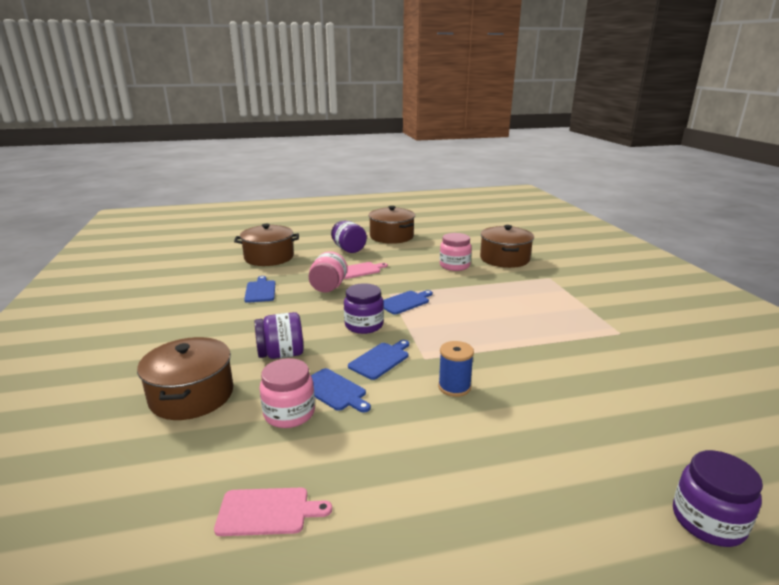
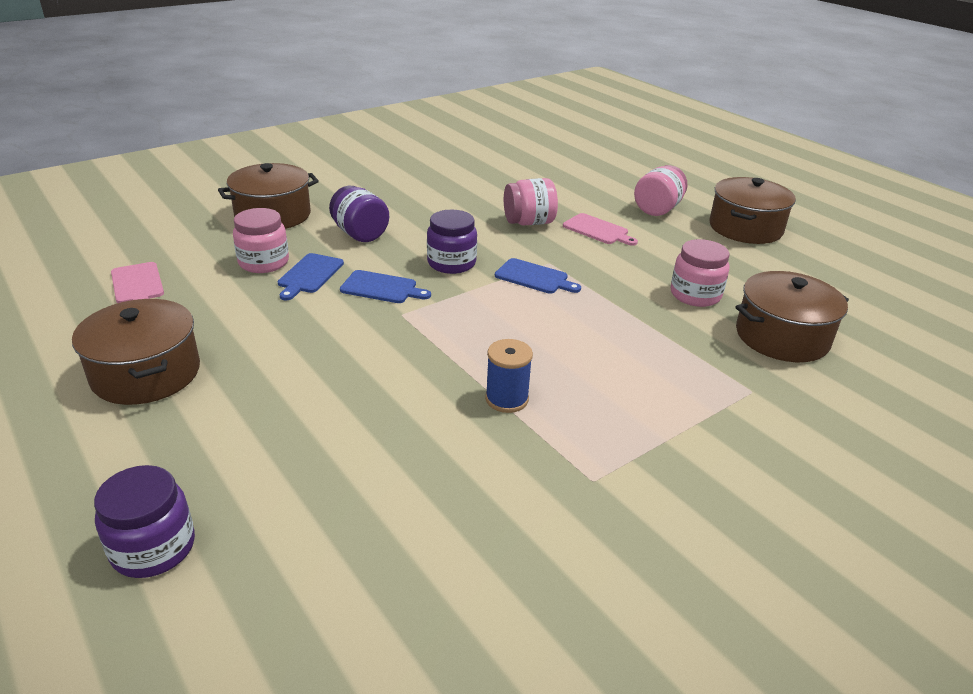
camera: 65 degrees right, 10 degrees up
(260, 291) = (484, 190): blue cutting board -> none
(269, 257) = (574, 172): brown pot -> brown pot (146, 373)
(349, 249) = (657, 209): purple jar -> pink jar
(454, 387) = (349, 343): blue spool -> blue spool (507, 399)

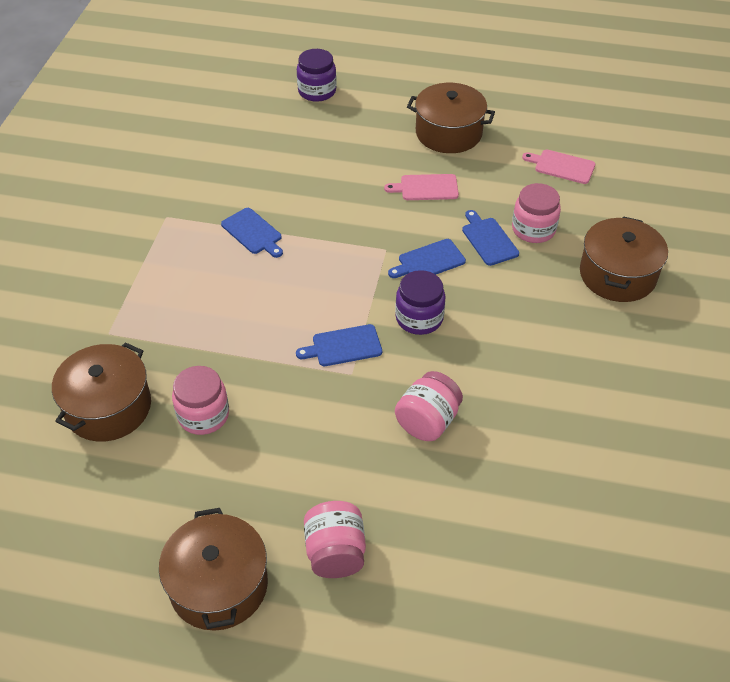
camera: 140 degrees right, 15 degrees up
(360, 234) = (526, 301): purple jar -> none
(507, 399) = (253, 232): blue spool -> blue cutting board
(597, 230) = (358, 457): pink cutting board -> pink cutting board (426, 188)

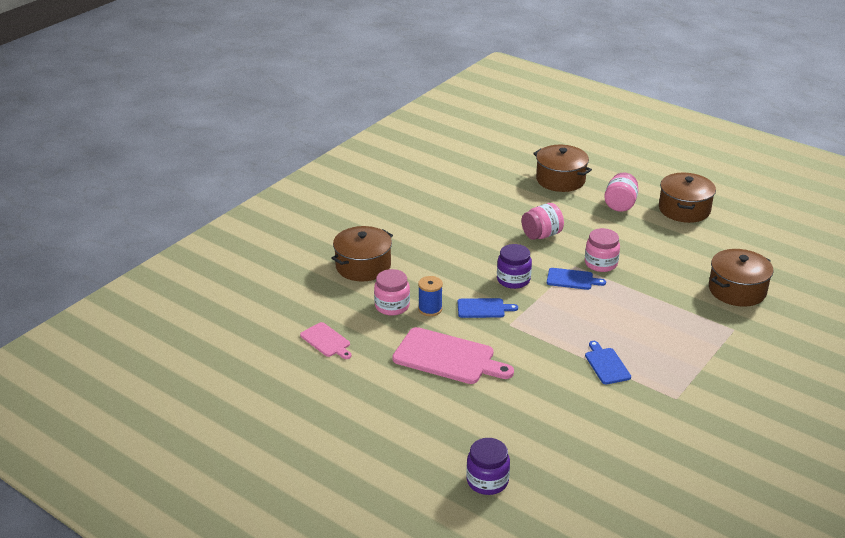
camera: 155 degrees left, 15 degrees down
(203, 415) = (676, 271): pink jar -> pink jar (601, 263)
(426, 188) = (447, 357): pink cutting board -> pink cutting board, size x1.87
(448, 133) = (393, 397): brown pot -> brown pot (560, 180)
(488, 240) = (430, 309): blue cutting board -> blue spool

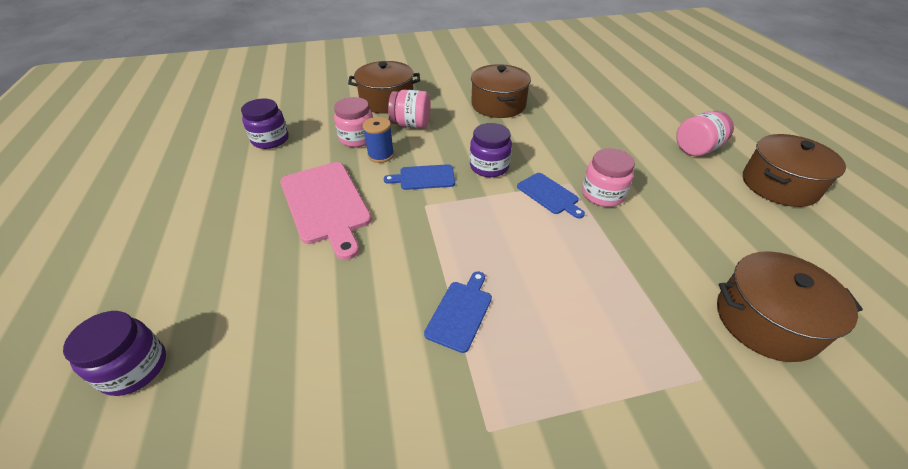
camera: 40 degrees right, 10 degrees up
(326, 341) = (270, 140): pink cutting board -> purple jar
(483, 308) = (424, 178): blue cutting board -> blue cutting board turned 135 degrees clockwise
(541, 235) = (572, 141): pink jar -> pink jar (411, 125)
(560, 180) = (654, 105): brown pot -> brown pot (498, 105)

